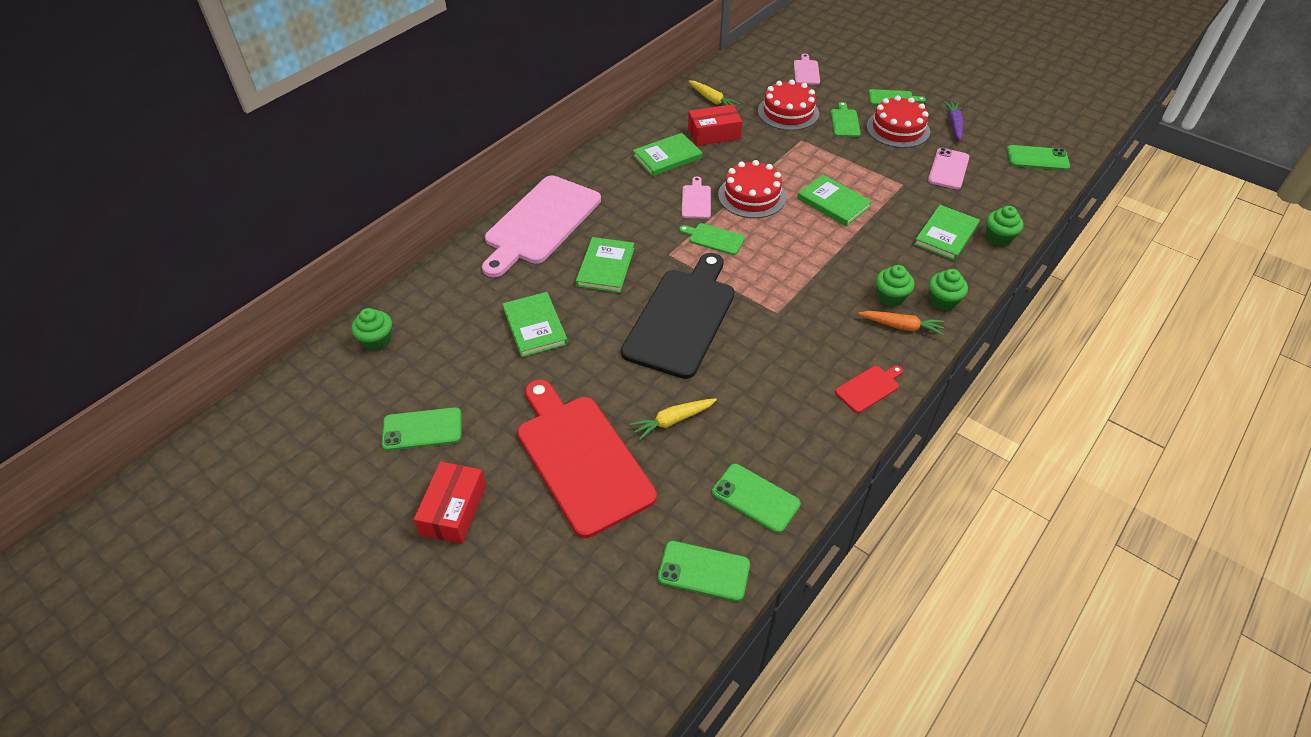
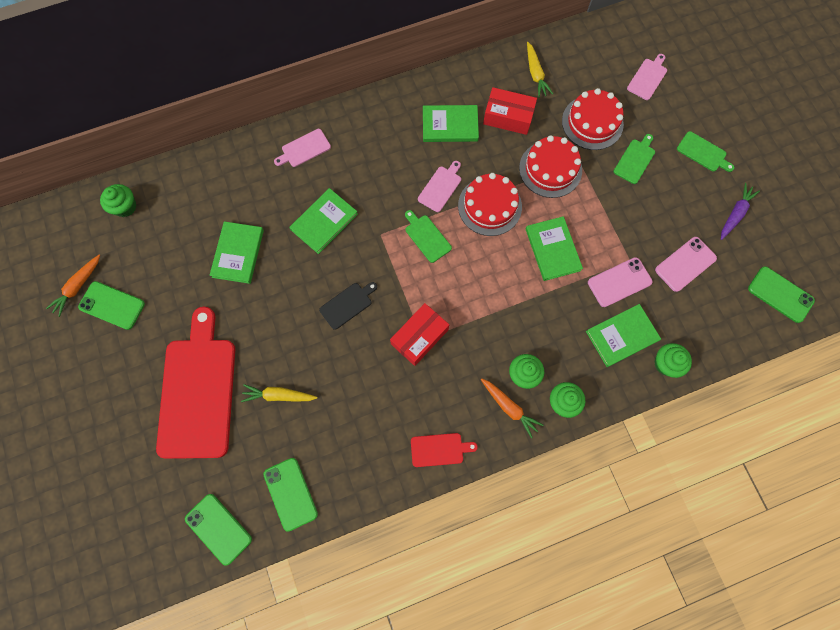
camera: 30 degrees right, 25 degrees up
(368, 431) = (78, 286): none -> orange carrot
(454, 510) = (95, 385): red box -> red box (419, 337)
(540, 223) = (304, 149): pink cutting board -> pink cutting board, size x0.42
(682, 318) = (347, 304): black cutting board -> black cutting board, size x0.42
(898, 129) = (677, 193): red cake -> red cake (550, 169)
(908, 201) = (619, 282): none -> pink phone

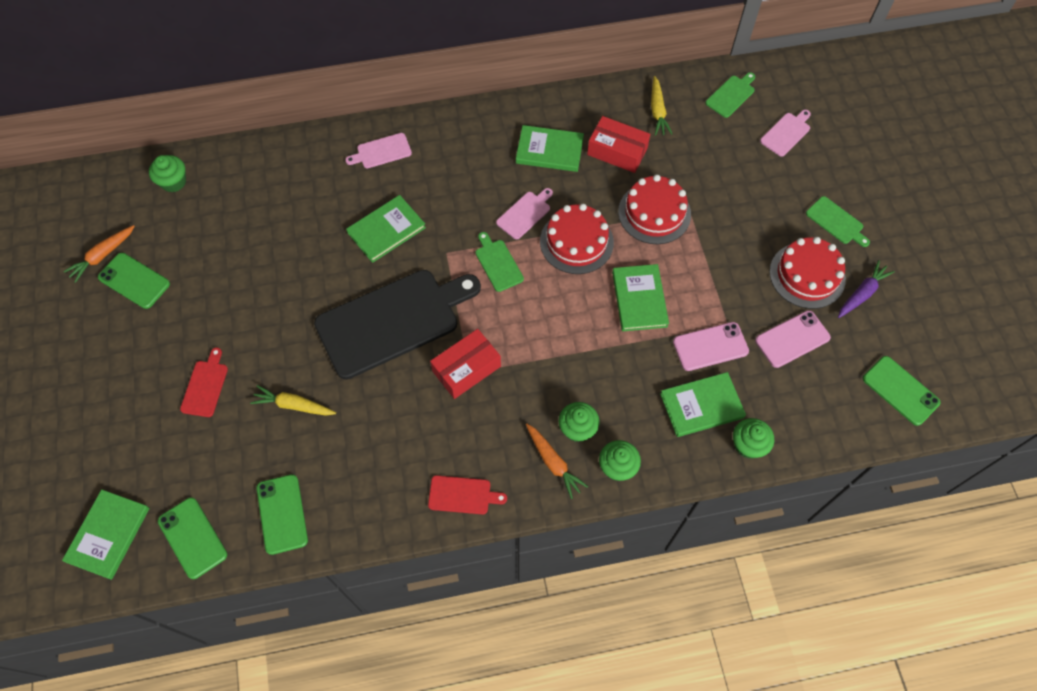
camera: 10 degrees right, 10 degrees down
(198, 391) = (205, 386): red cutting board -> red cutting board, size x0.42
(238, 253) = (284, 248): green book -> green book (108, 535)
(347, 304) = (393, 321): black cutting board -> black cutting board, size x2.36
(592, 122) = (712, 171): red cake -> red cake (807, 275)
(635, 160) = (754, 218): green cutting board -> green cutting board (731, 95)

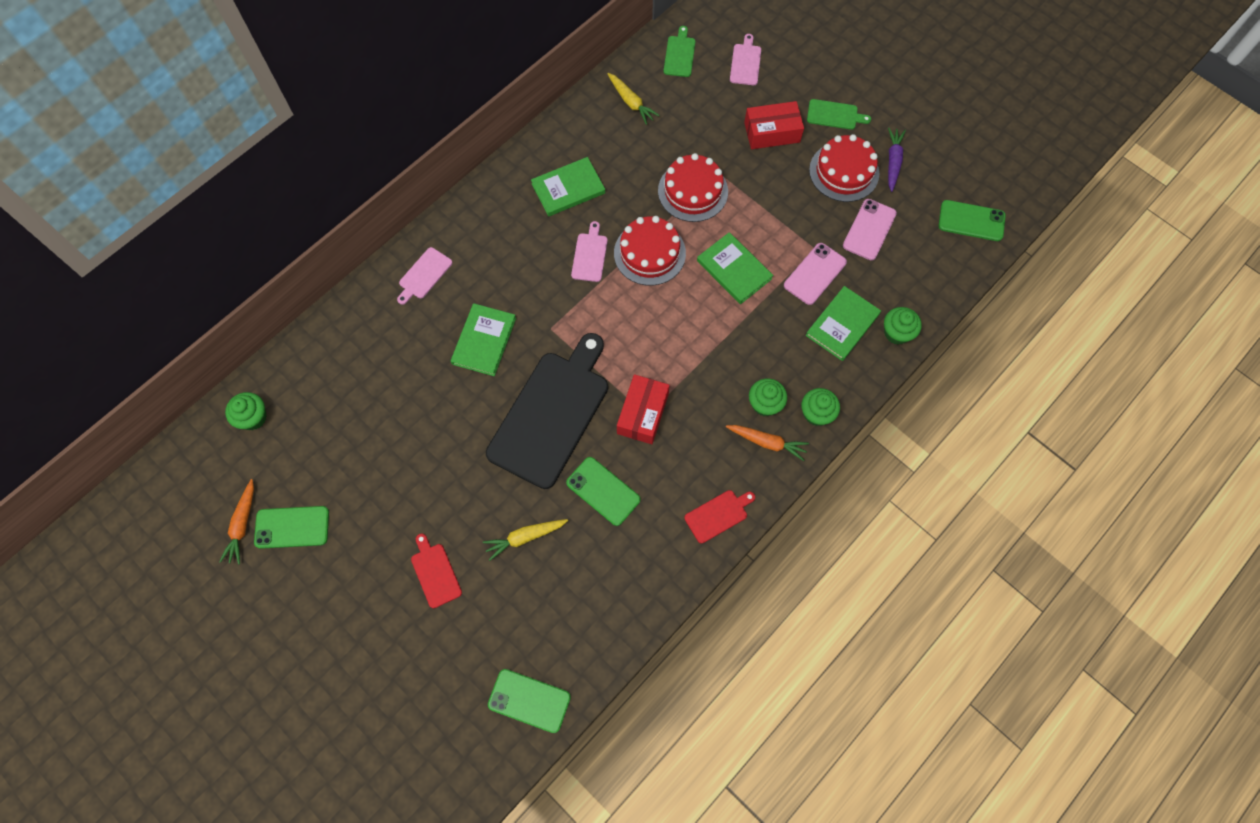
camera: 35 degrees left, 5 degrees up
(108, 535) = (455, 749): green book -> none
(282, 514) = (587, 630): green phone -> green phone (603, 491)
(498, 263) = (600, 311): green cutting board -> none
(617, 151) = (624, 156): red box -> red box (772, 132)

